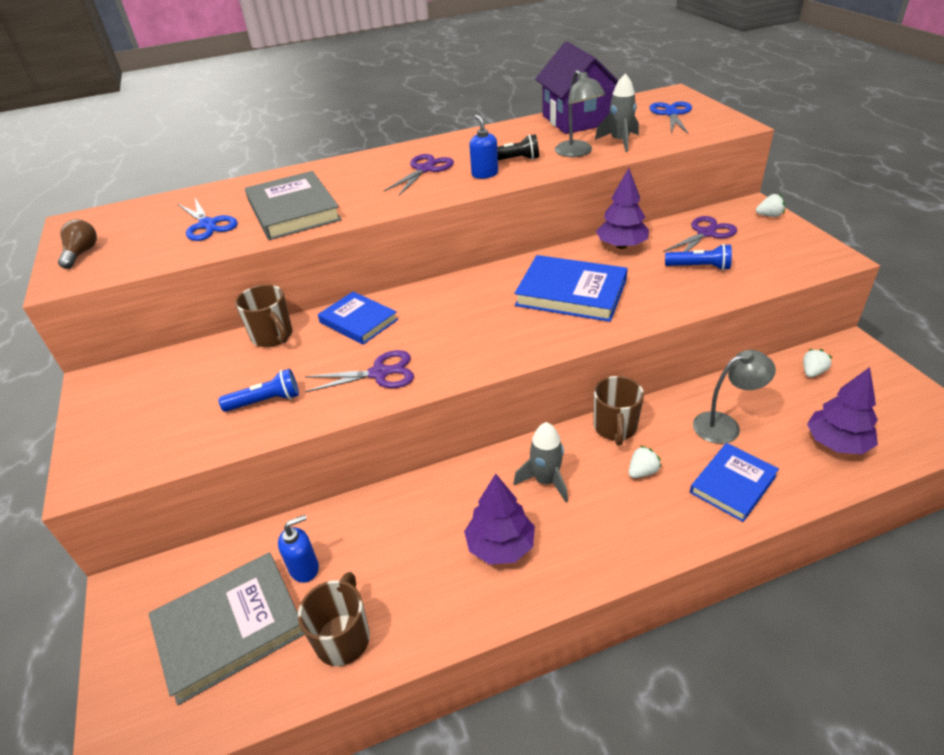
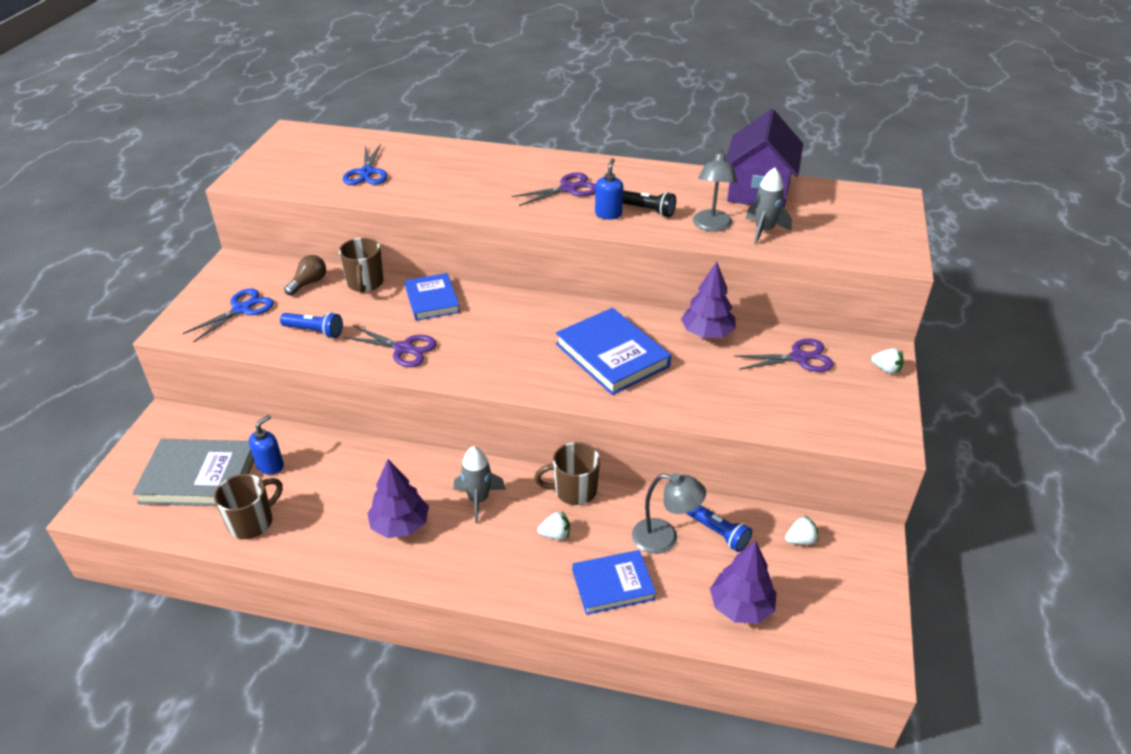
camera: 30 degrees right, 0 degrees up
(82, 253) = (271, 162): brown light bulb -> brown light bulb (309, 283)
(293, 210) = (433, 186): grey book -> none
(304, 568) = (270, 466): blue soap dispenser -> blue soap dispenser turned 60 degrees counterclockwise
(615, 428) = (574, 491): brown mug -> brown mug turned 45 degrees clockwise
(671, 114) = (856, 221): blue scissors -> blue scissors (241, 309)
(699, 267) = (749, 386): blue flashlight -> blue flashlight (717, 532)

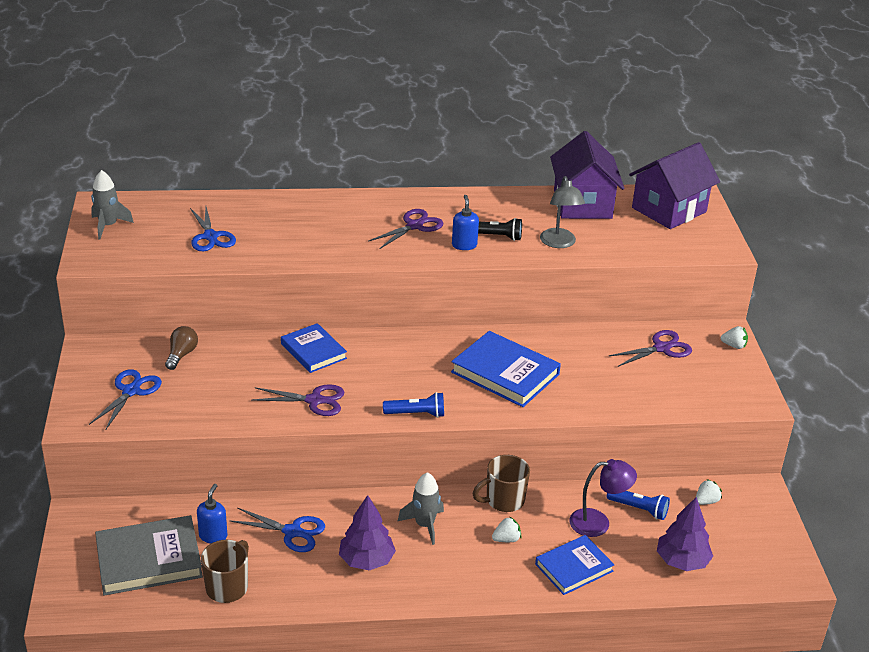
camera: 20 degrees left, 5 degrees down
(314, 331) = (218, 399): blue flashlight -> blue flashlight (416, 414)
(345, 478) = (292, 532): none -> blue scissors
(365, 283) = (238, 346): brown mug -> none
(664, 538) = (598, 523): grey lamp -> purple lamp
(707, 333) = (576, 340): purple tree -> none
(764, 231) = (605, 241): grey rocket -> grey rocket (108, 226)
(853, 209) = (669, 210): none -> purple house

